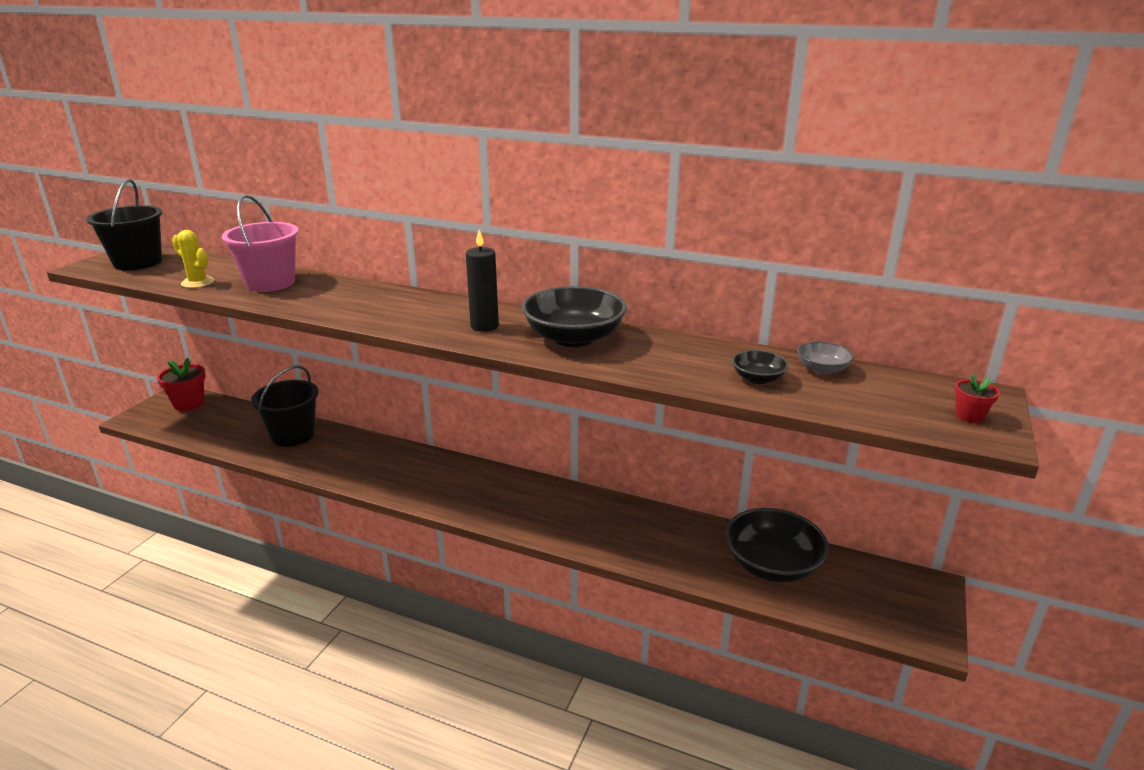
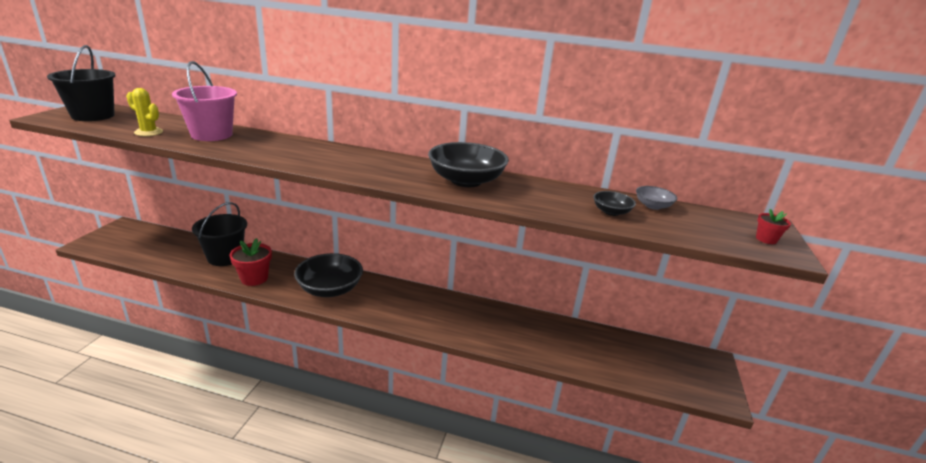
camera: 10 degrees left, 0 degrees up
(189, 403) = (134, 232): red flower pot -> red flower pot (254, 278)
(484, 326) = (394, 171): black candle -> none
(772, 565) = (604, 349): black bowl -> black bowl (330, 289)

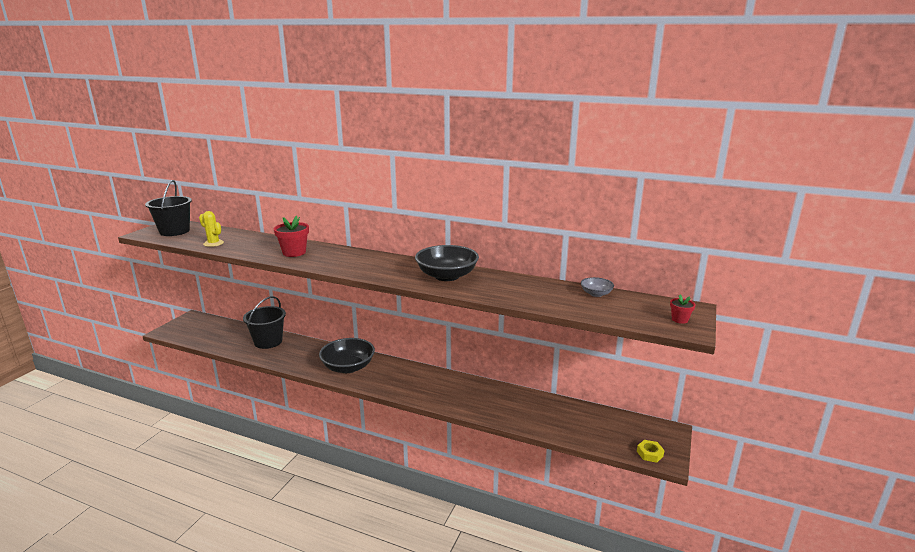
camera: 10 degrees right, 5 degrees down
(212, 135) = (259, 244): pink bucket -> none
(254, 278) = (289, 358): red flower pot -> red flower pot (294, 252)
(611, 212) = (556, 299): black bowl -> none
(702, 391) = (649, 454): none -> yellow nut

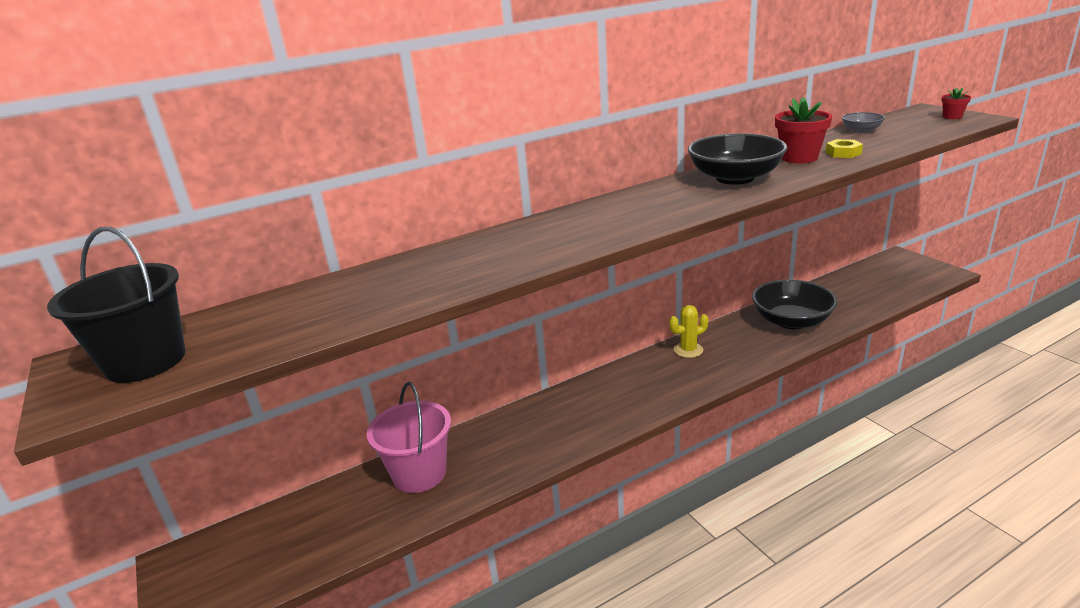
camera: 50 degrees left, 5 degrees up
(213, 243) = (319, 322): yellow cactus -> yellow cactus (688, 350)
(268, 341) = (419, 473): black bucket -> pink bucket
(294, 252) = (499, 255): red flower pot -> red flower pot (799, 158)
(348, 367) = (596, 409): black bowl -> black bowl (791, 321)
(649, 454) = (933, 277): yellow nut -> yellow nut (843, 153)

